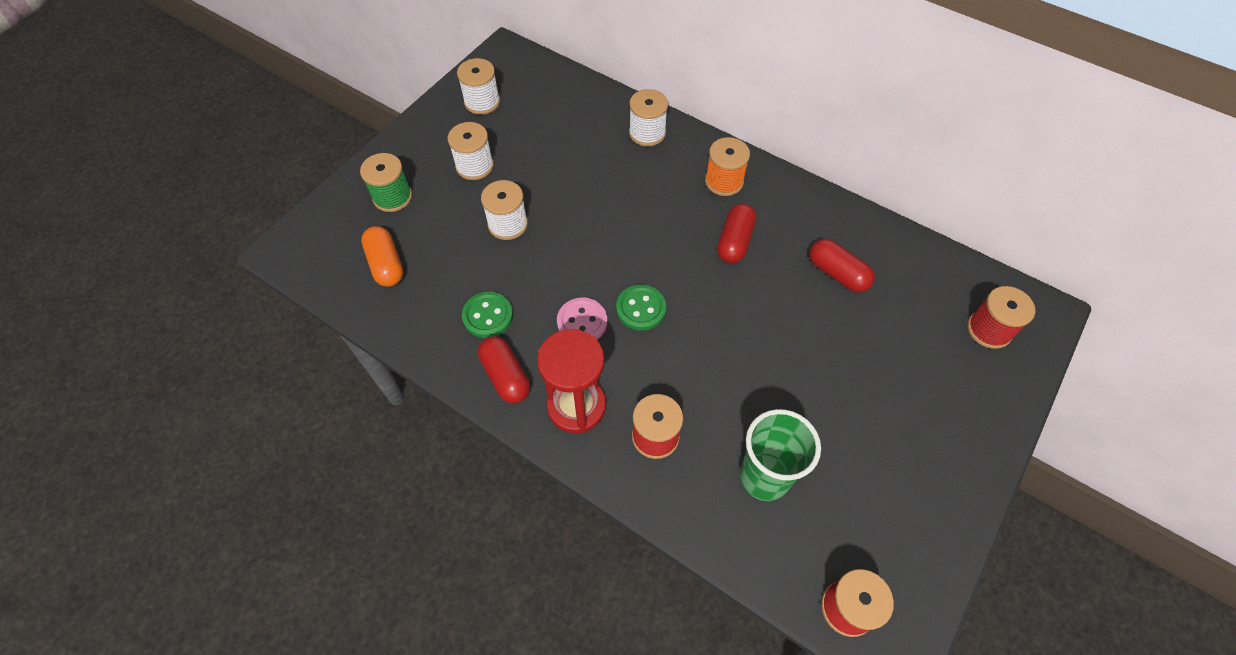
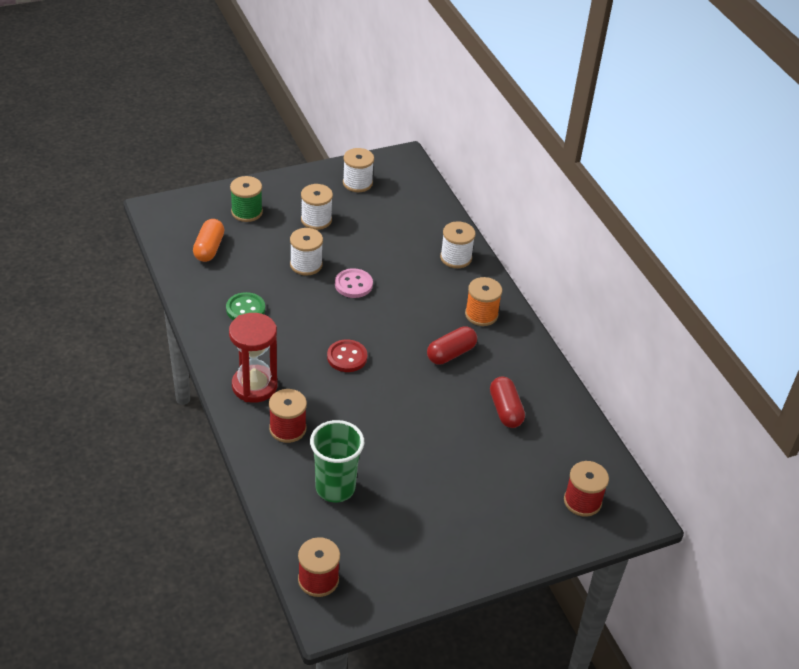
camera: 30 degrees right, 15 degrees down
(505, 376) = (226, 347): red capsule -> none
(582, 322) = (301, 344): pink button -> pink button (353, 284)
(641, 308) = (347, 357): green button -> red button

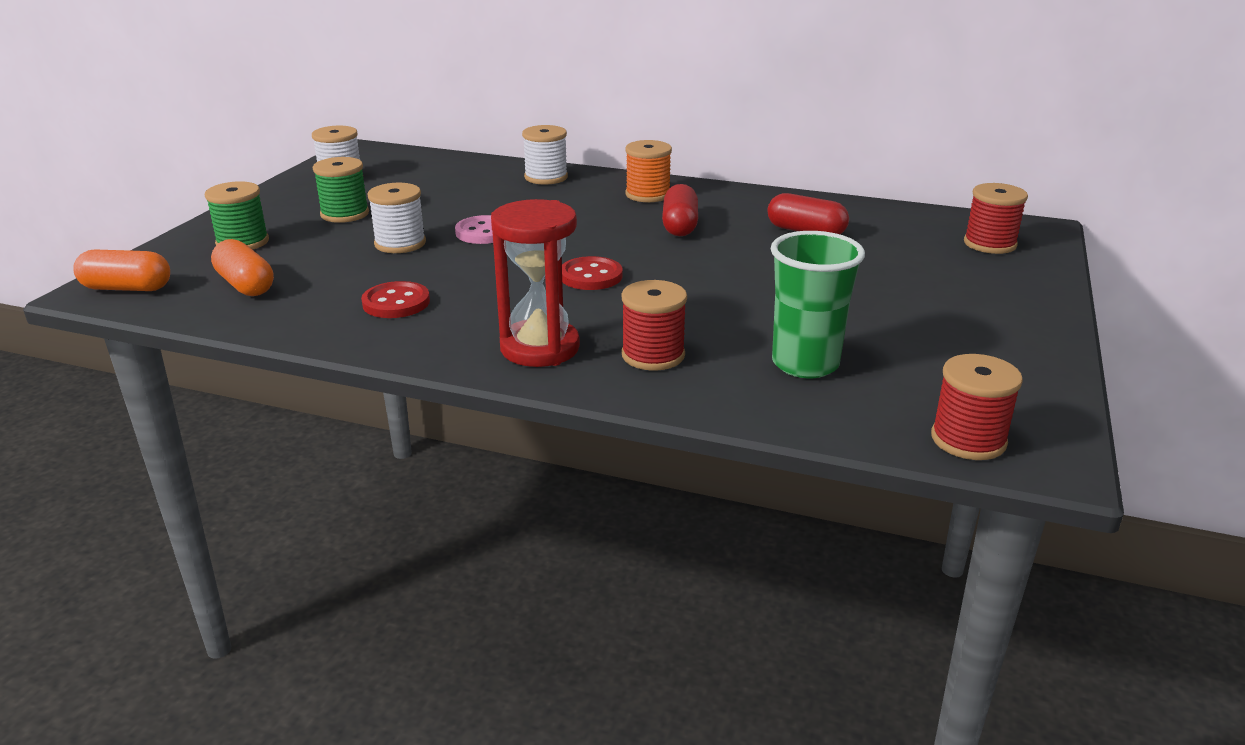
camera: 45 degrees left, 15 degrees down
(167, 216) = (127, 288): none -> orange capsule
(245, 309) = (396, 303): green button -> red button
(316, 220) = (345, 214): white spool -> green spool

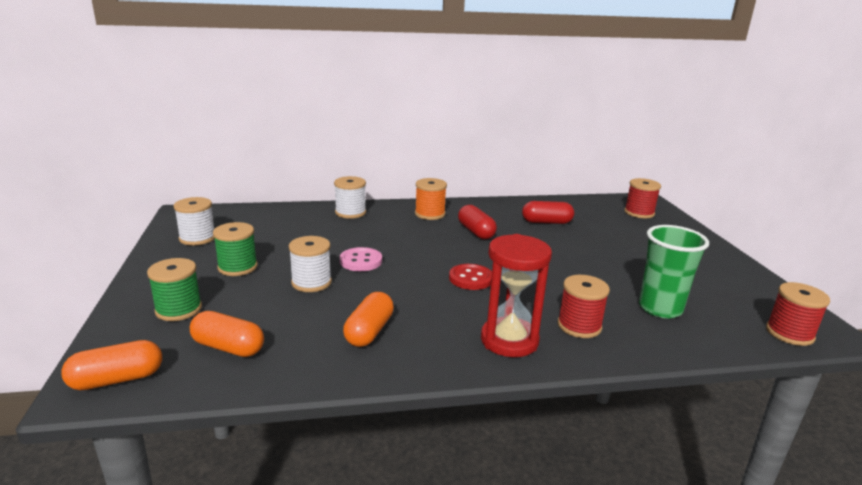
camera: 30 degrees left, 5 degrees down
(396, 303) = (369, 331): red button -> orange capsule

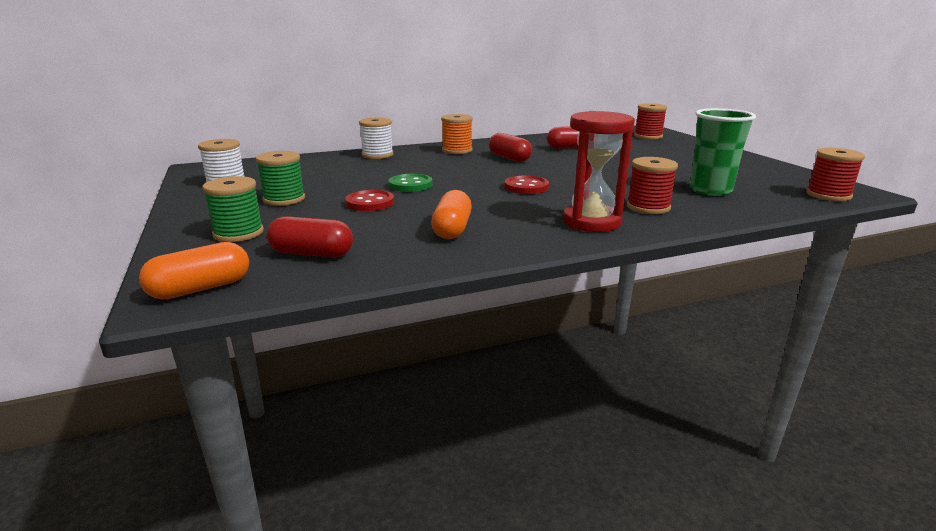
camera: 10 degrees left, 0 degrees up
(228, 347) = (312, 254): orange capsule -> red capsule
(311, 282) = (370, 203): white spool -> red button
(361, 261) = (410, 185): pink button -> green button

